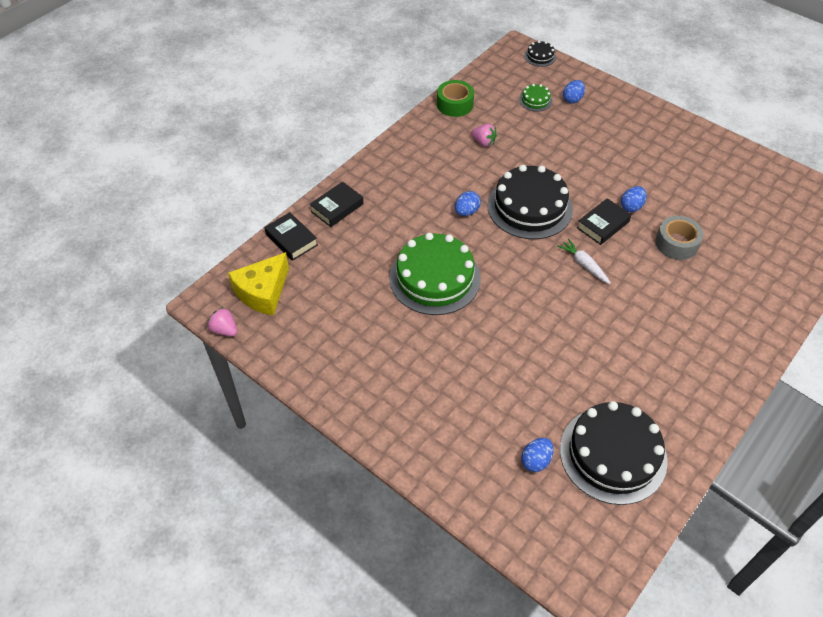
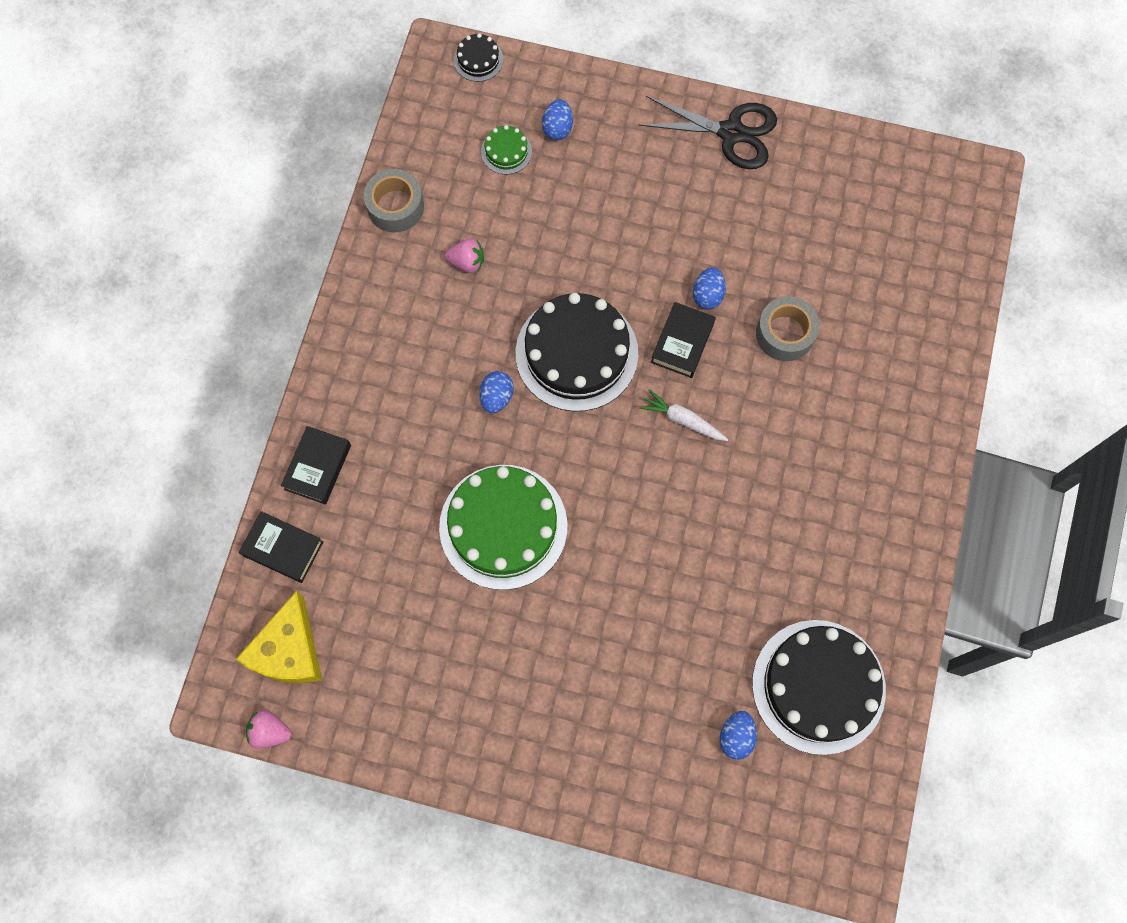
camera: 25 degrees left, 20 degrees up
(455, 104) = (395, 206): green tape -> grey tape
(684, 134) = (731, 133): none -> black scissors

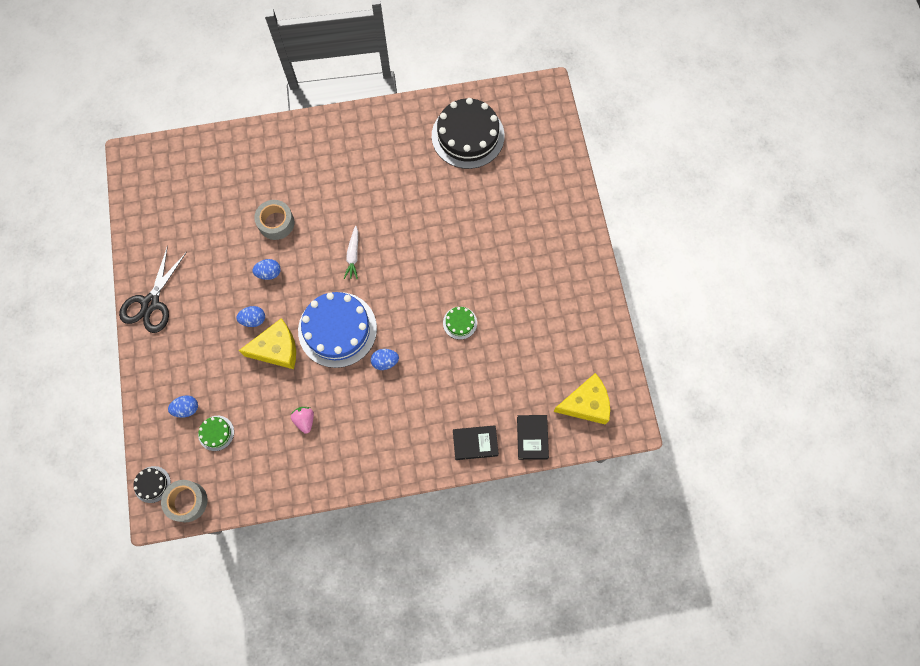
camera: 115 degrees left, 0 degrees up
(270, 731) = (632, 391): pink strawberry -> none
(395, 206) = (284, 484): grey tape -> grey tape (187, 501)
(503, 526) = (460, 323): green cake -> green cake, size x0.44
(576, 353) = (337, 329): black cake -> blue cake
(586, 264) = (277, 349): none -> yellow cheese
(682, 342) = (305, 274): black book -> none
(731, 133) = (151, 303): black scissors -> black scissors turned 150 degrees counterclockwise
(736, 736) = (512, 163): blue egg -> blue egg (253, 320)

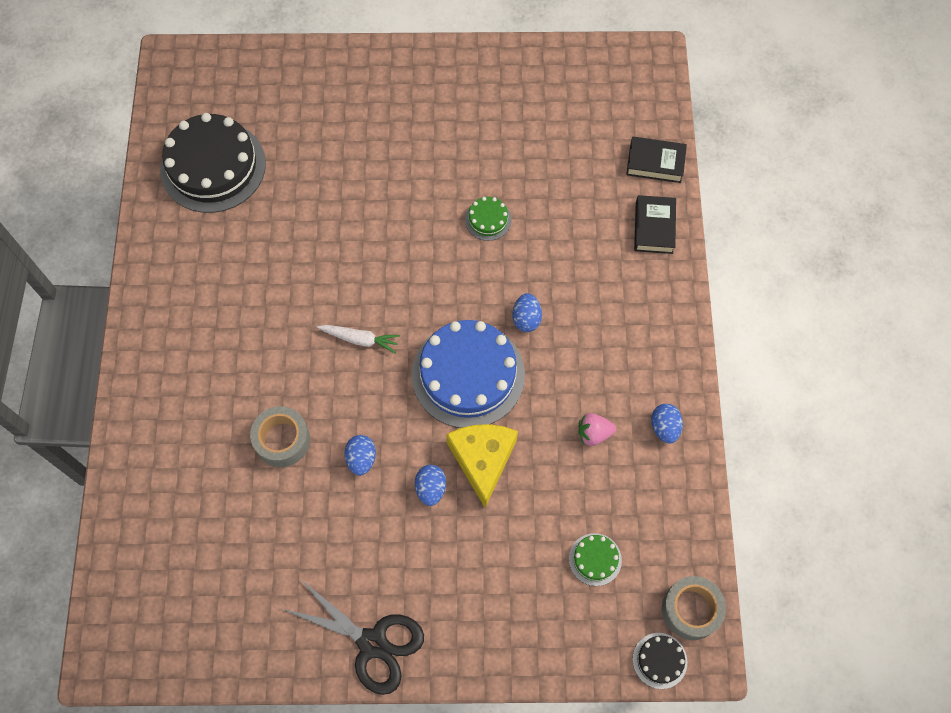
camera: 80 degrees left, 5 degrees down
(187, 408) = (552, 599): blue egg -> blue egg (664, 427)
(585, 404) = (620, 98): yellow cheese -> none

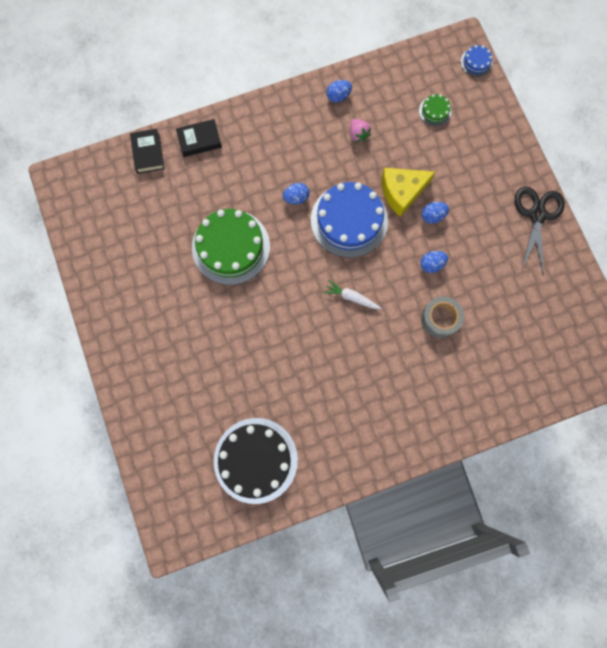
camera: 110 degrees left, 10 degrees up
(360, 339) = (351, 297): white carrot -> white carrot turned 60 degrees counterclockwise
(488, 219) = (231, 247): green cake -> green cake, size x2.28
(659, 660) = (476, 62): black cake -> blue cake
(691, 610) = (441, 54): grey tape -> none

